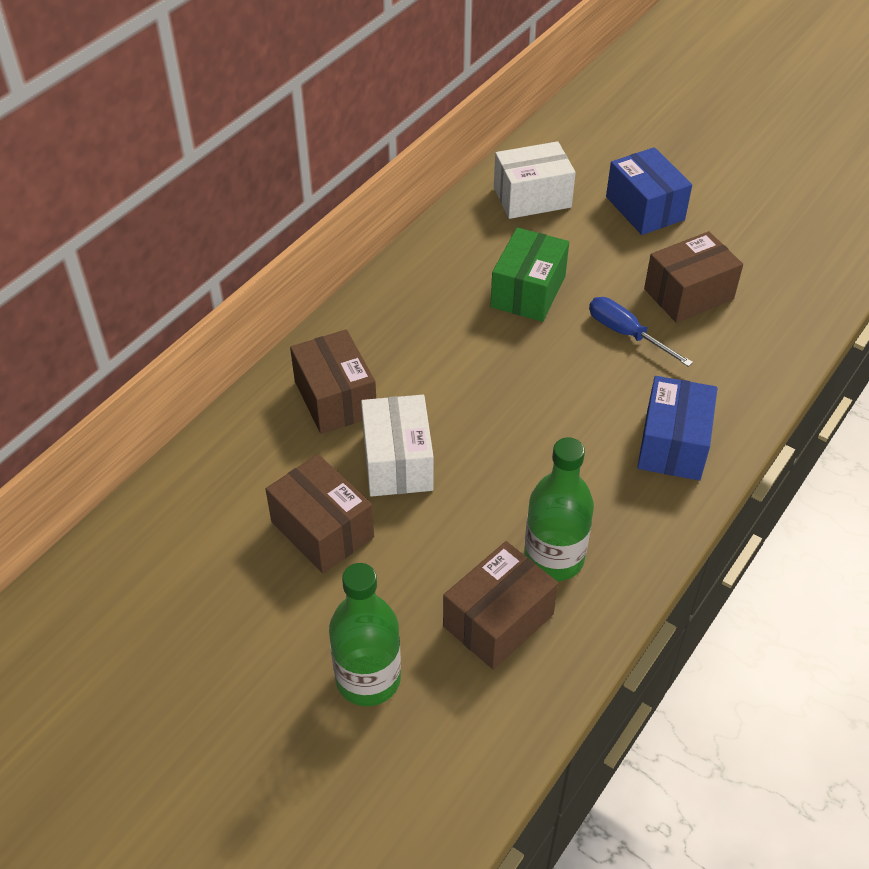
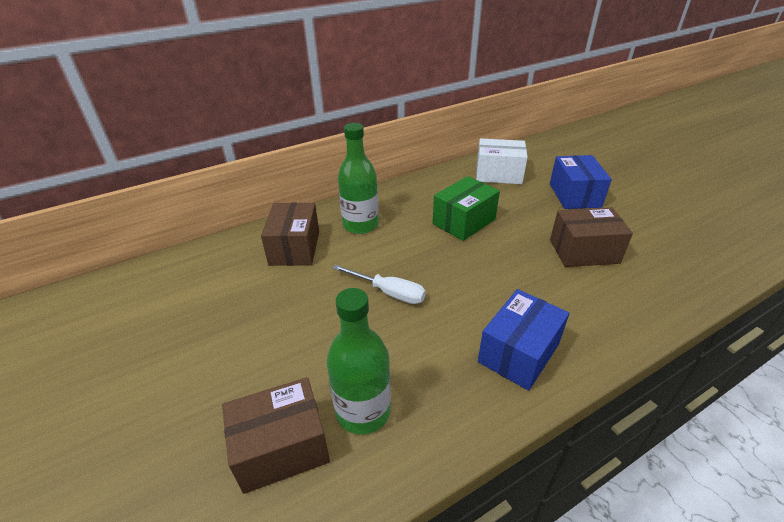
camera: 25 degrees right, 10 degrees down
(322, 529) = (216, 325): brown box -> none
(368, 679) = (146, 455): green bottle -> green bottle (360, 225)
(397, 462) = (301, 298): white box -> none
(496, 421) = (388, 292): none -> white screwdriver
(626, 334) = (521, 264): blue screwdriver -> none

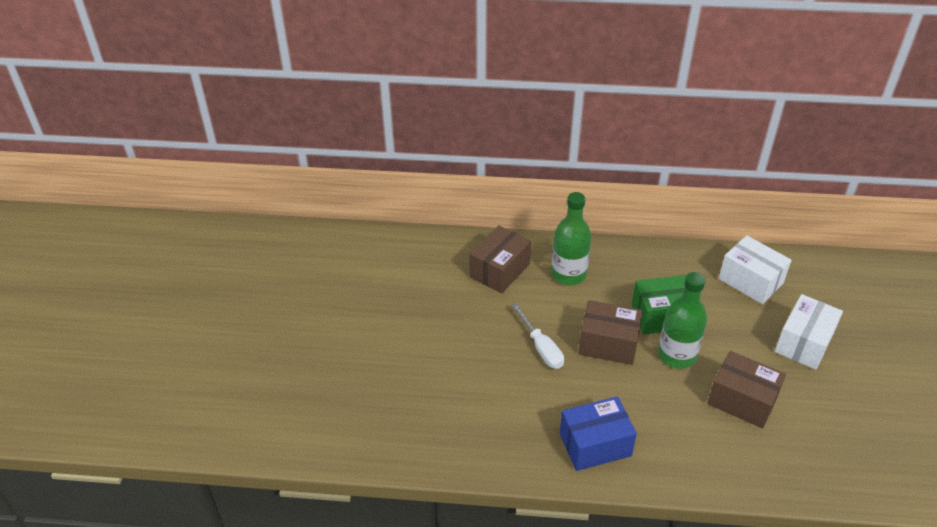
camera: 35 degrees right, 5 degrees up
(281, 448) = (397, 412): brown box -> brown box (608, 344)
(363, 411) = (458, 419): green bottle -> green bottle (677, 355)
(574, 195) = (804, 343): blue box -> white box

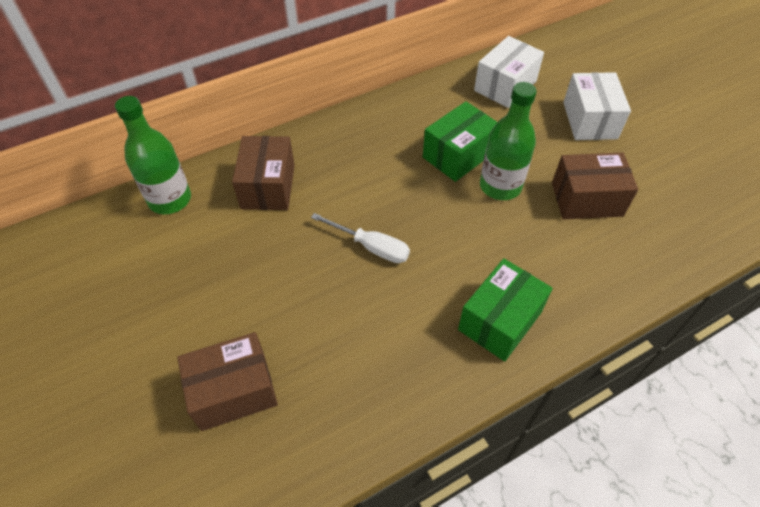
camera: 35 degrees left, 10 degrees up
(568, 274) = (341, 156): green bottle -> green bottle (170, 199)
(595, 444) = (500, 321): blue box -> green box
(608, 344) = (431, 208): brown box -> brown box (233, 391)
(750, 281) = (505, 86): white box -> white box turned 60 degrees counterclockwise

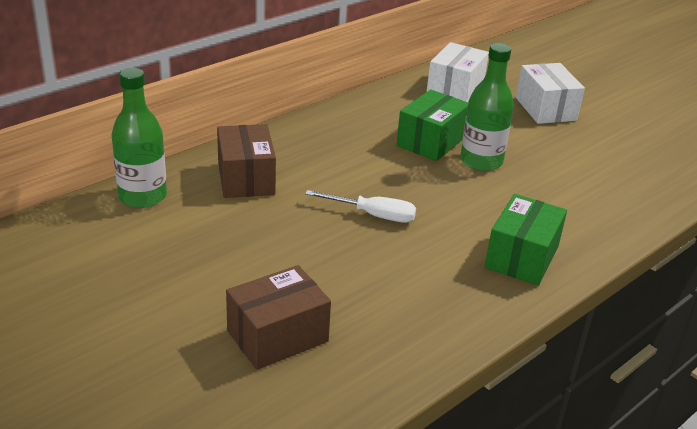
camera: 15 degrees left, 20 degrees down
(587, 199) = (566, 165): brown box -> none

